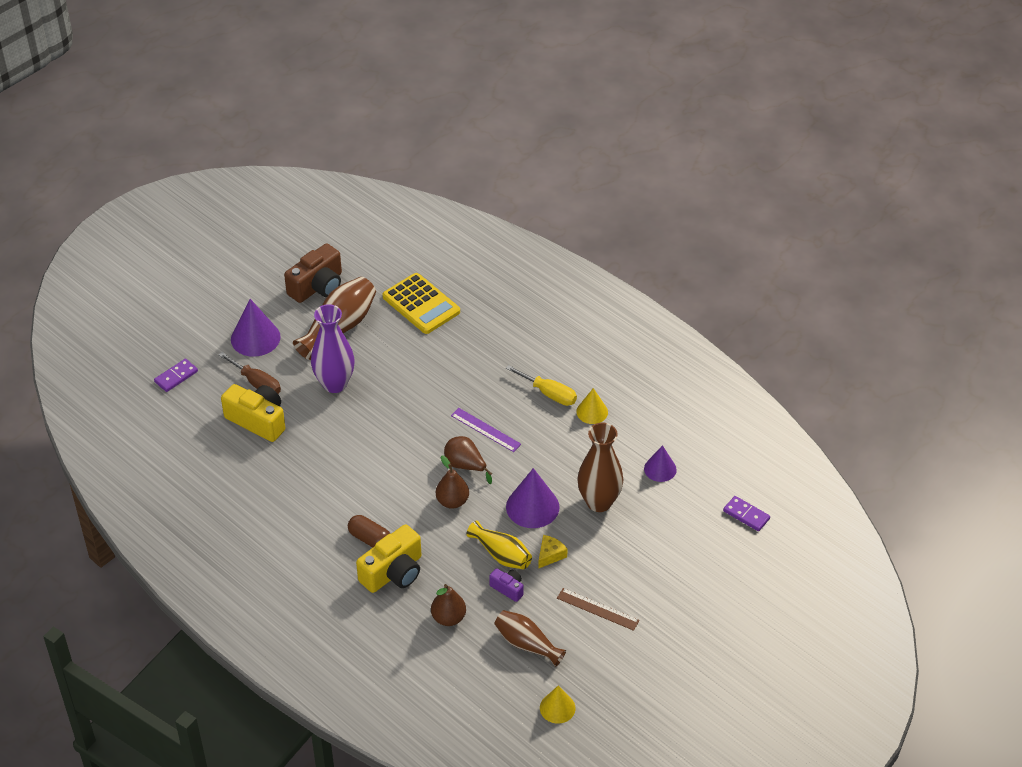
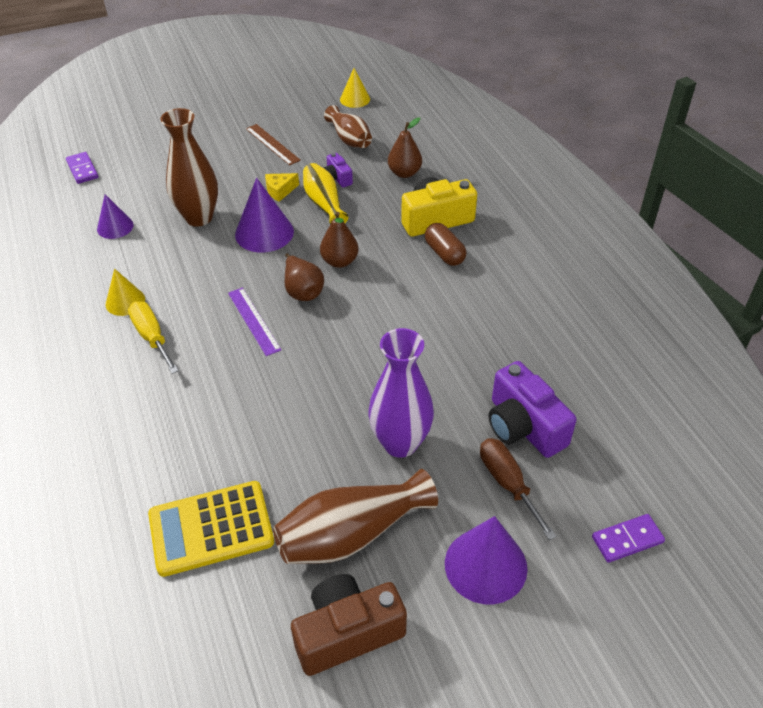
camera: 155 degrees left, 0 degrees up
(258, 420) = (523, 426): yellow camera -> purple camera
(421, 304) = (211, 529): yellow calculator -> yellow calculator turned 90 degrees counterclockwise

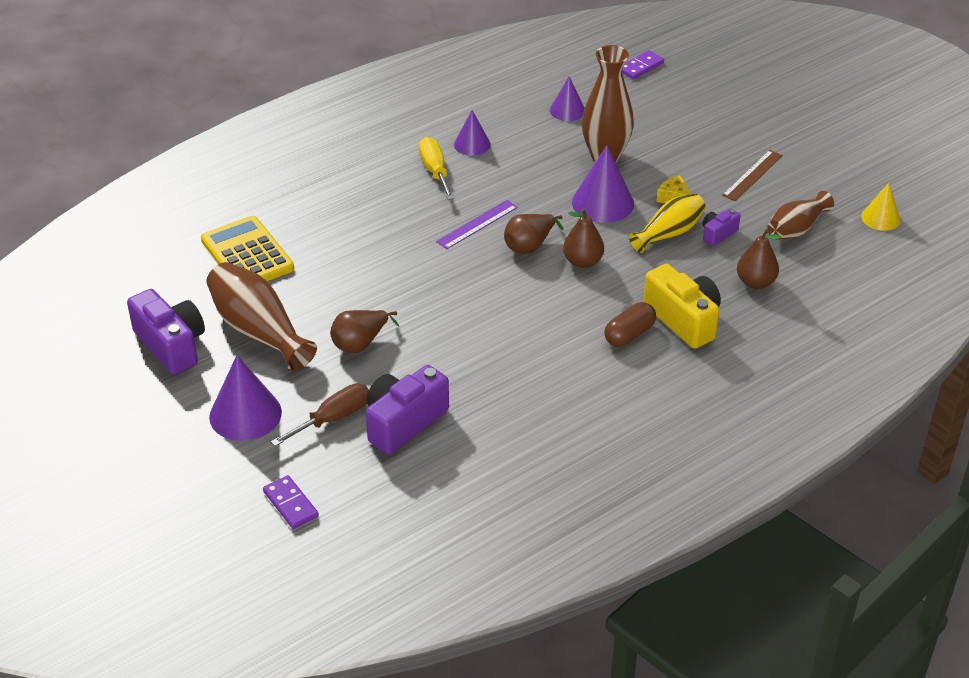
camera: 75 degrees right, 5 degrees down
(125, 301) = (472, 144): yellow cone -> purple cone
(152, 337) = (435, 171): yellow screwdriver -> yellow screwdriver turned 60 degrees counterclockwise
(347, 633) = (171, 345): brown camera -> purple camera
(400, 443) = (360, 343): purple vase -> brown pear

